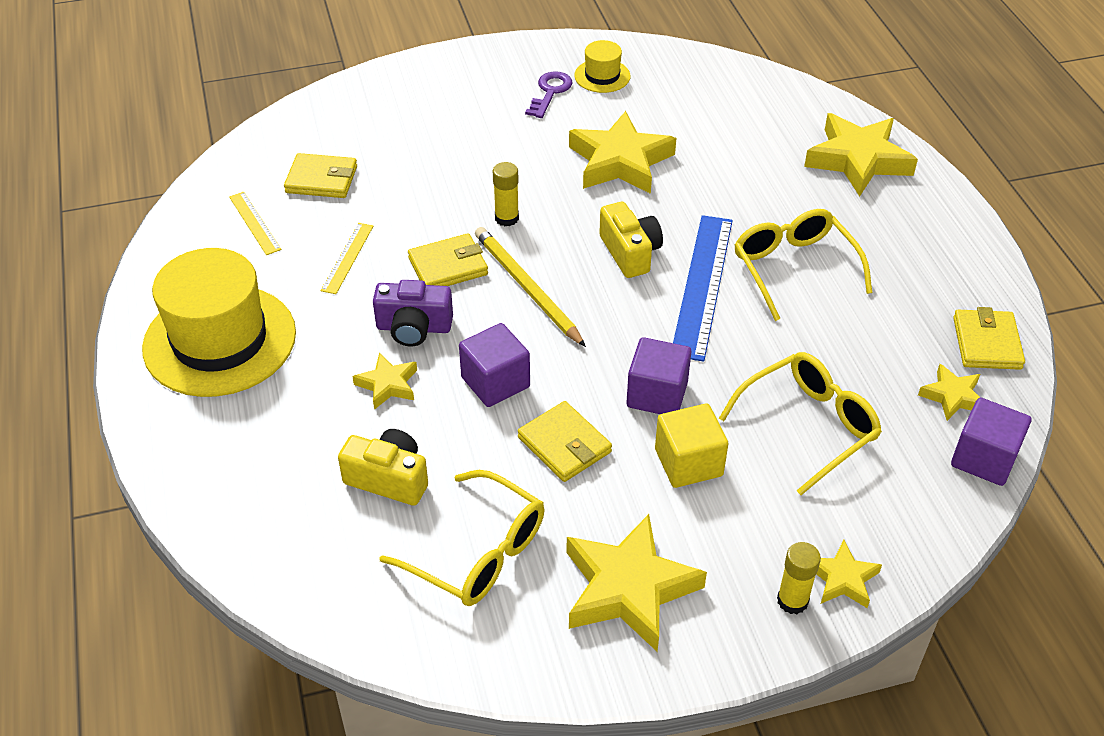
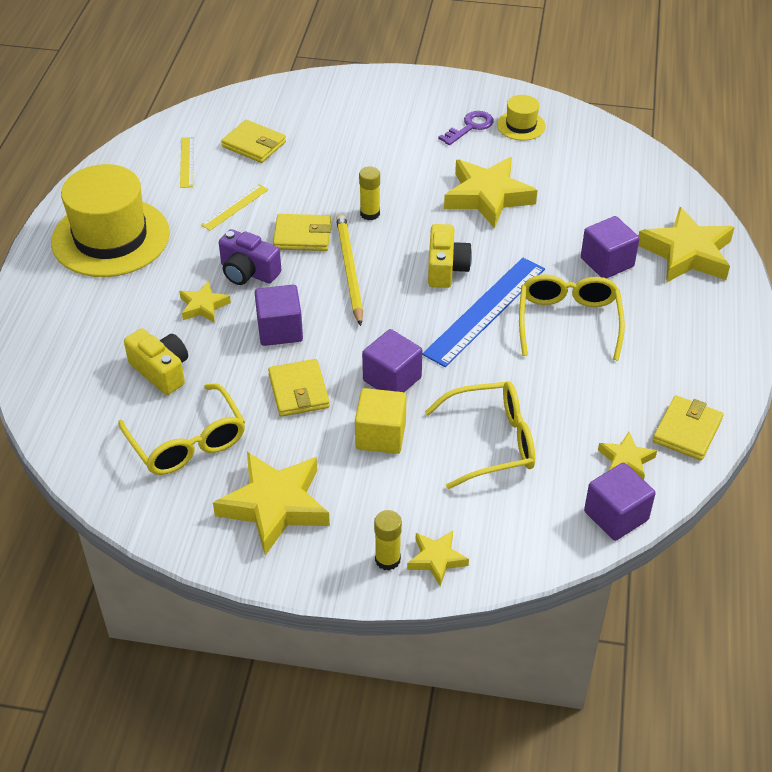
camera: 25 degrees right, 0 degrees up
(788, 194) = (607, 262): none -> purple cube

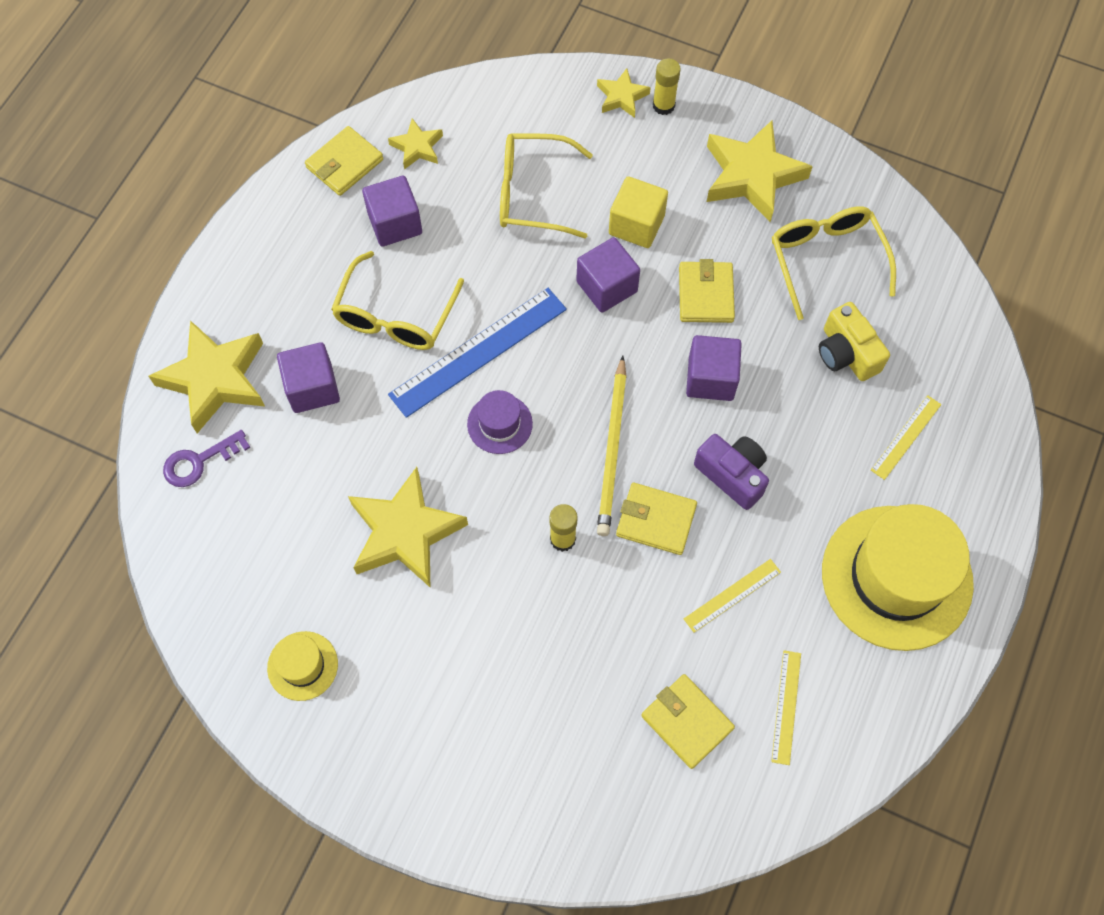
camera: 165 degrees left, 20 degrees up
(105, 322) = (906, 437): none -> yellow ruler
(203, 306) = (791, 434): yellow star -> none
(446, 268) = (499, 424): yellow camera -> purple hat
(470, 127) = (374, 681): purple key -> purple key (199, 461)
(616, 516) = (452, 100): purple cube -> purple cube (395, 223)

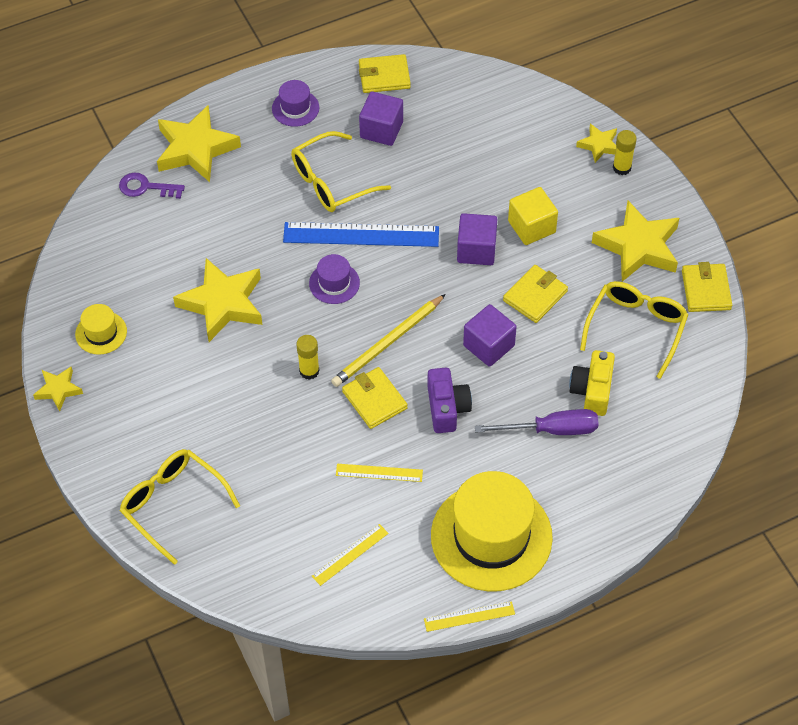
camera: 40 degrees right, 10 degrees down
(283, 260) = (295, 108): none -> purple hat
(312, 388) = (245, 190): purple cube -> none
(417, 147) = (438, 94): yellow star -> yellow star (58, 390)
(533, 194) = (483, 167): yellow glasses -> yellow glasses (173, 505)
(687, 722) = (283, 519): yellow wallet -> yellow wallet (706, 290)
(847, 422) = (551, 430): none -> purple screwdriver
(906, 437) = (581, 464): yellow ruler -> yellow ruler (469, 616)

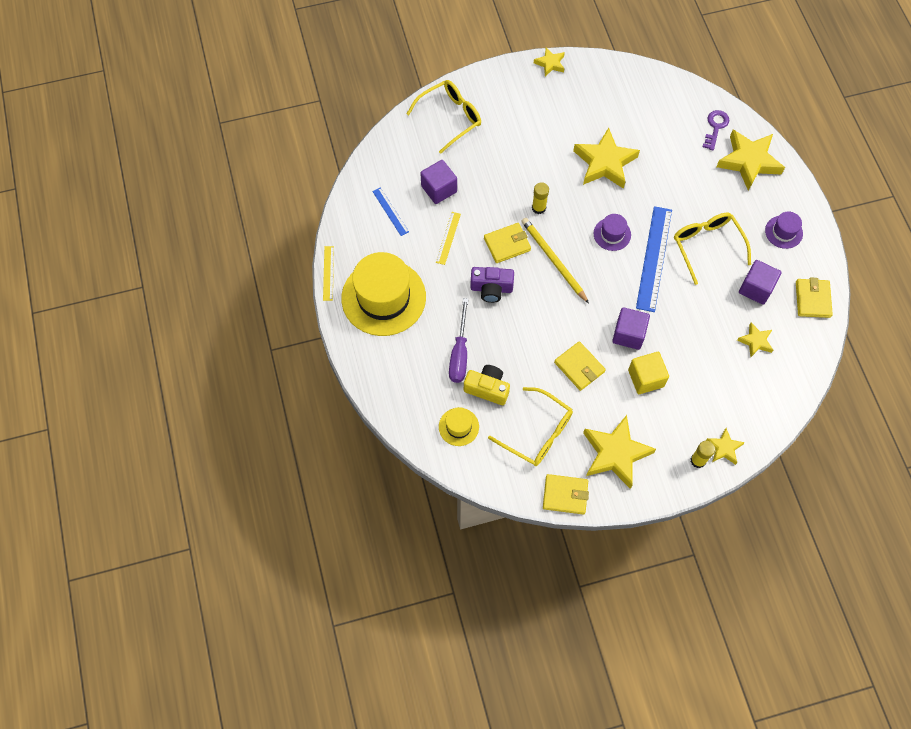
camera: 100 degrees right, 10 degrees up
(101, 333) = (591, 90): yellow hat -> yellow hat (458, 427)
(350, 554) = (390, 211): yellow ruler -> blue ruler
(454, 125) = (755, 341): none -> yellow star
(489, 345) = (539, 326): purple cube -> purple cube (439, 189)

